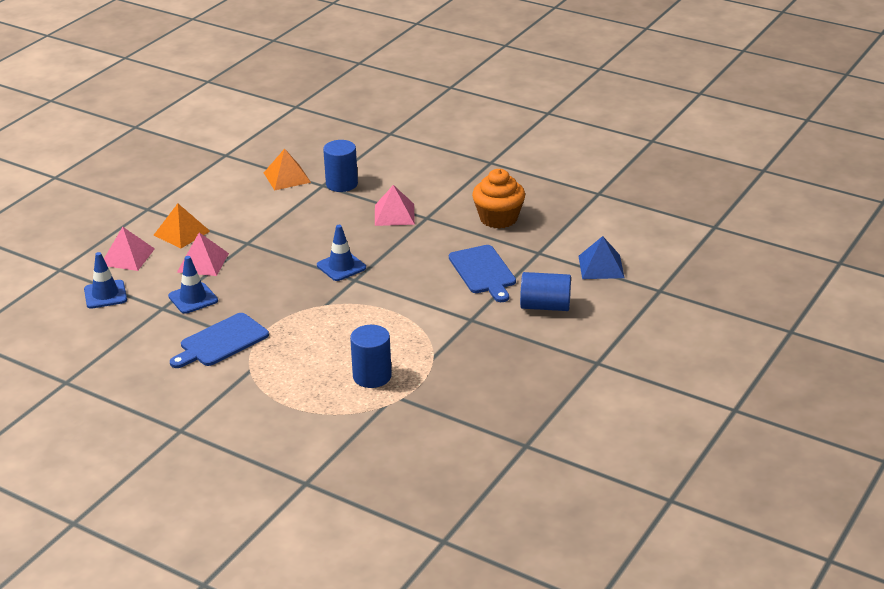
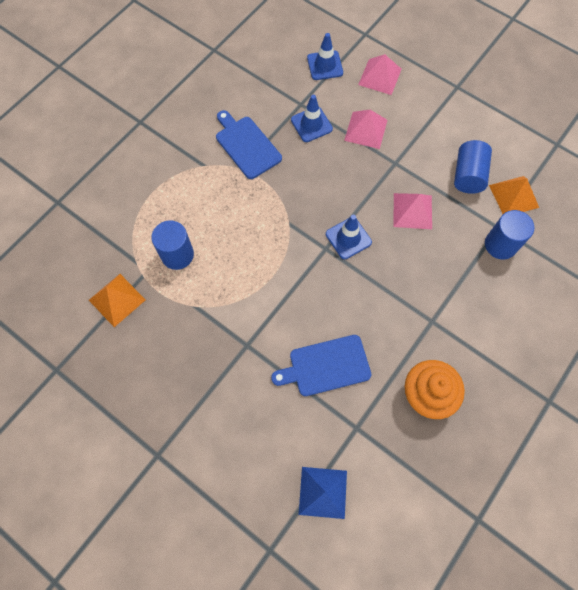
camera: 95 degrees right, 35 degrees up
(181, 233) = (415, 113): orange pyramid -> orange pyramid (117, 300)
(394, 214) = (439, 290): pink pyramid -> pink pyramid (412, 211)
(545, 306) = (258, 419): blue cylinder -> blue cylinder (468, 175)

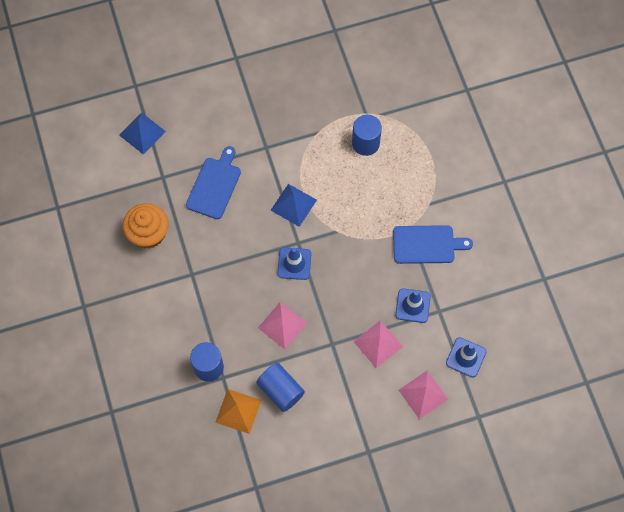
camera: 125 degrees right, 0 degrees up
(117, 300) = (358, 88): orange pyramid -> none
(290, 277) = (293, 205): none -> blue pyramid

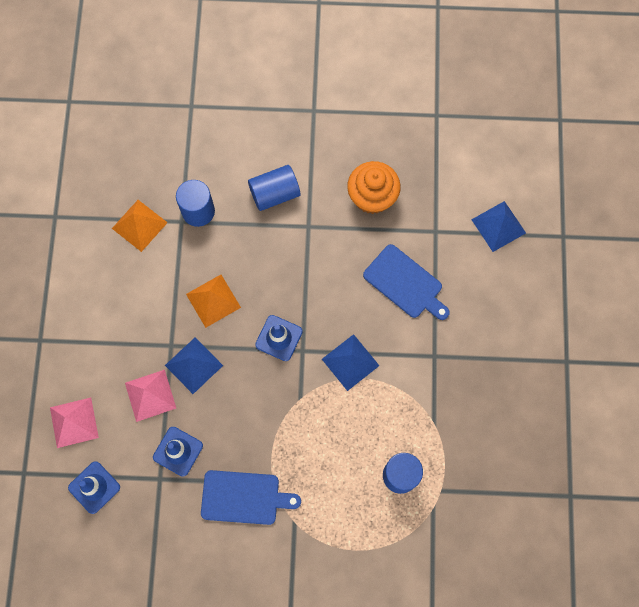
camera: 110 degrees right, 5 degrees up
(280, 390) = (142, 274): blue cylinder -> blue cylinder (274, 194)
(282, 325) = (213, 300): pink pyramid -> orange pyramid
(341, 320) = (194, 365): none -> blue pyramid
(427, 244) = (244, 497): blue cutting board -> blue cutting board turned 105 degrees counterclockwise

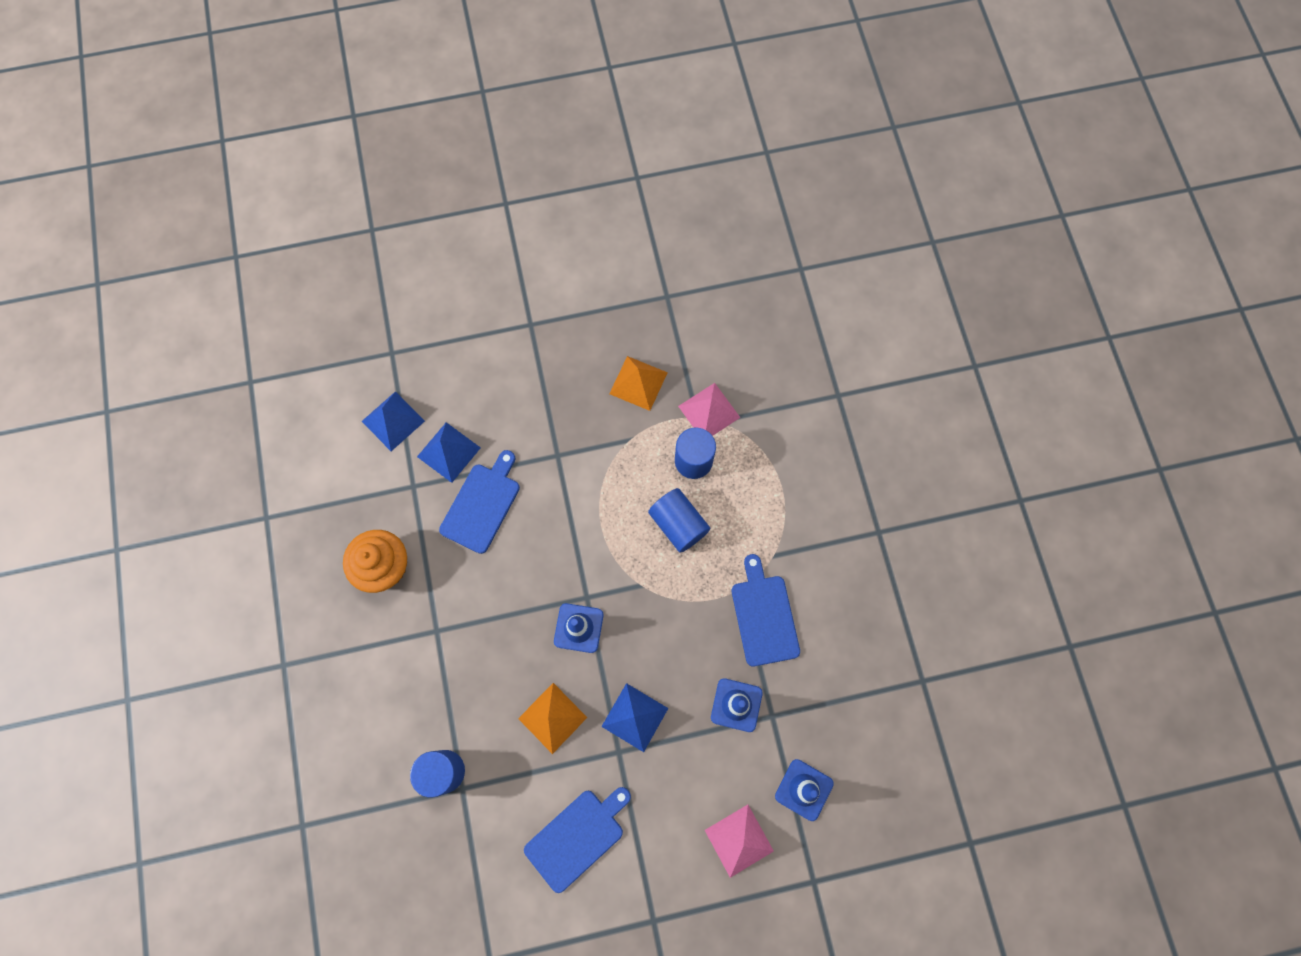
camera: 105 degrees left, 0 degrees up
(118, 298) = (577, 837): none -> blue cutting board
(139, 225) = (478, 841): orange pyramid -> orange pyramid (638, 383)
(150, 395) = (682, 758): pink pyramid -> pink pyramid (709, 411)
(274, 194) = (403, 682): blue cylinder -> blue cylinder (678, 524)
(350, 362) = (586, 541): blue pyramid -> blue pyramid (449, 452)

